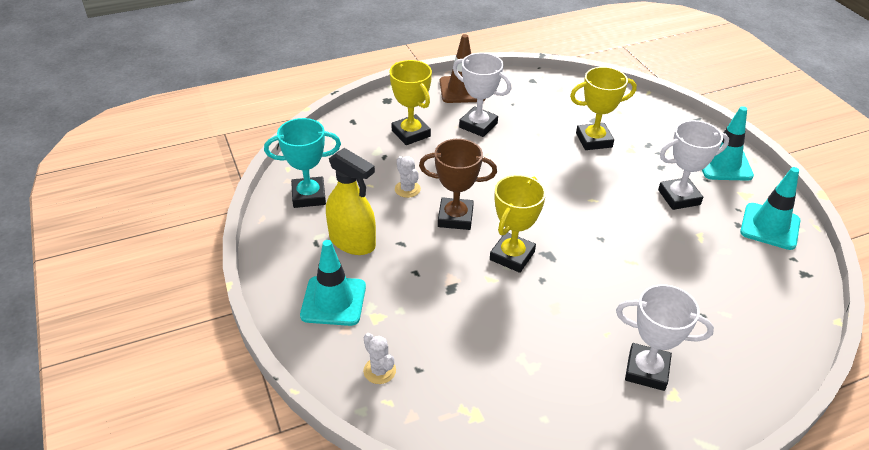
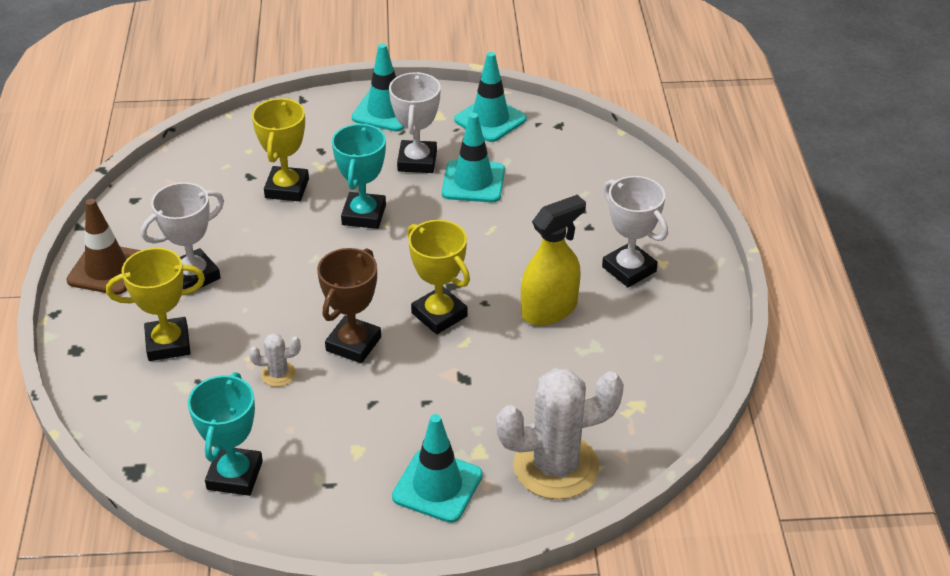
camera: 70 degrees left, 0 degrees up
(352, 242) = (346, 448): yellow spray bottle -> yellow spray bottle (549, 309)
(379, 371) = (556, 466): white cactus -> white cactus, size x2.30
(594, 185) = (363, 215): none -> turquoise trophy
(646, 370) = (629, 269): white trophy -> white trophy turned 75 degrees counterclockwise
(681, 236) = (473, 182): none -> turquoise traffic cone

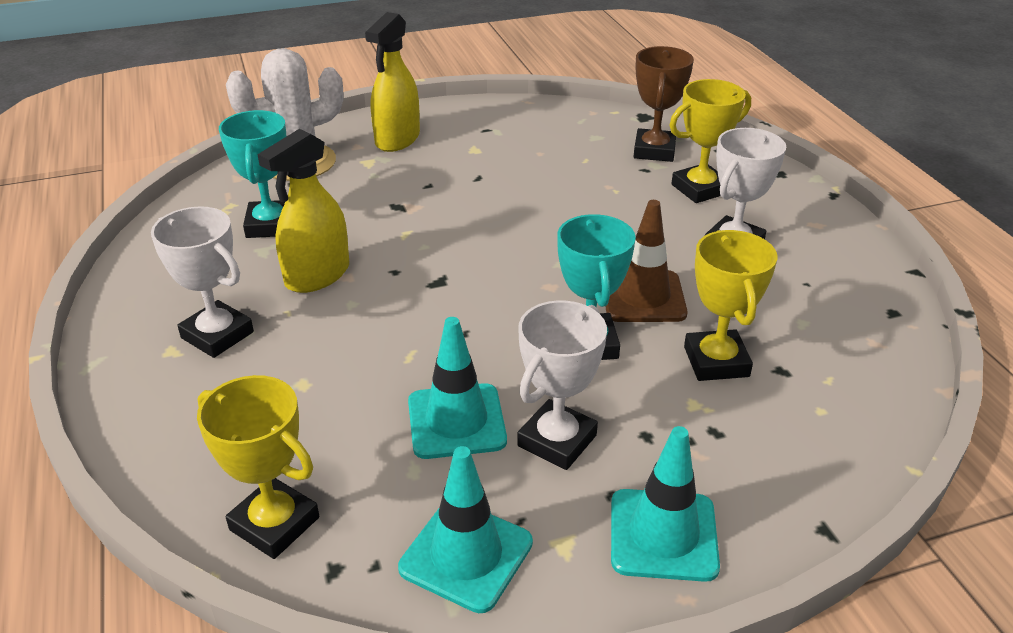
camera: 165 degrees right, 5 degrees down
(107, 269) = (831, 236): brown traffic cone -> brown traffic cone (643, 297)
(235, 475) = (564, 124): turquoise trophy -> turquoise trophy (270, 225)
(278, 374) = (577, 183): white cactus -> none
(353, 344) = (520, 215): brown trophy -> brown trophy (654, 151)
(417, 161) = (557, 441): white trophy -> white trophy turned 45 degrees clockwise
(437, 486) = (397, 139): turquoise traffic cone -> yellow spray bottle
(439, 314) = (442, 252): yellow trophy -> yellow trophy (274, 524)

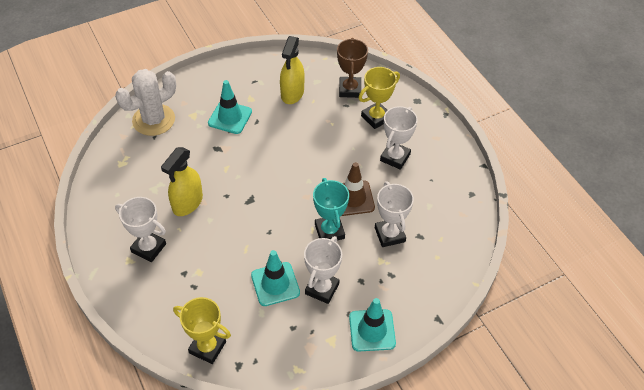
camera: 10 degrees left, 15 degrees up
(270, 225) = (152, 170): turquoise trophy -> none
(397, 139) = (205, 95): yellow spray bottle -> yellow spray bottle (292, 93)
(466, 555) = (292, 351): turquoise traffic cone -> turquoise traffic cone (230, 117)
(716, 361) = (389, 235): yellow trophy -> white trophy

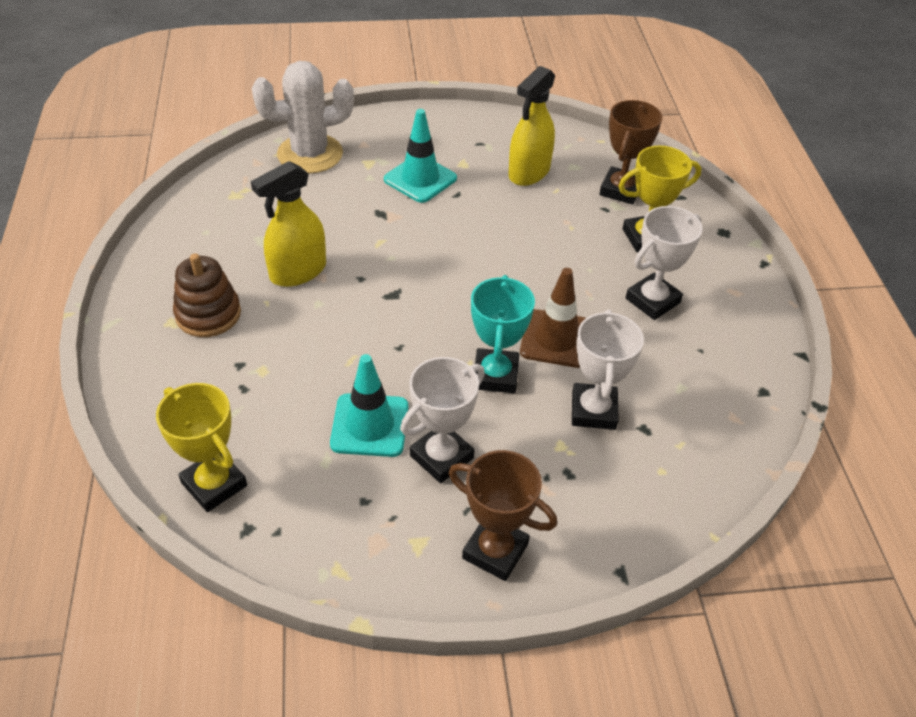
camera: 20 degrees right, 5 degrees down
(148, 248) = (208, 314): white trophy -> brown stacking toy
(372, 330) = (495, 551): turquoise traffic cone -> brown trophy

